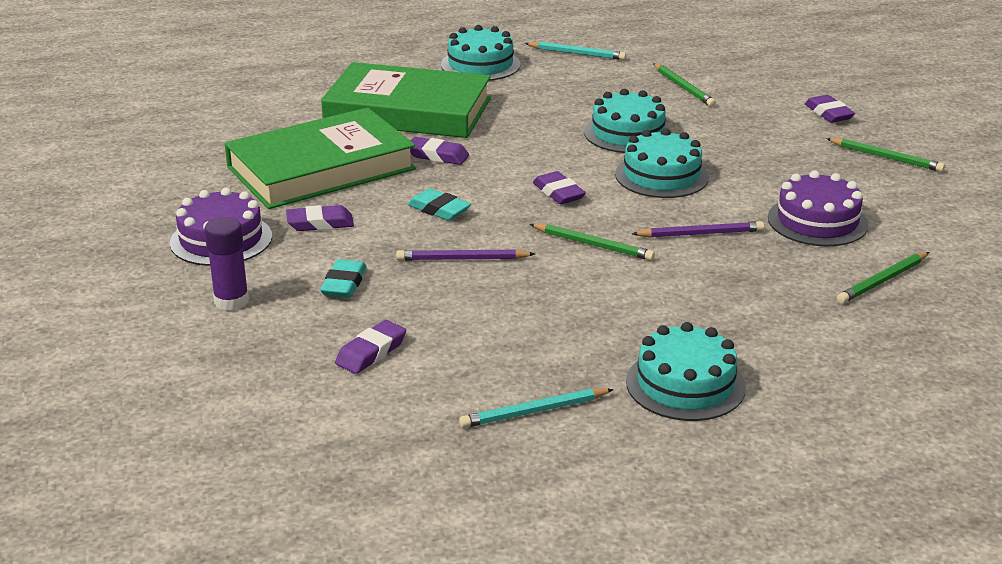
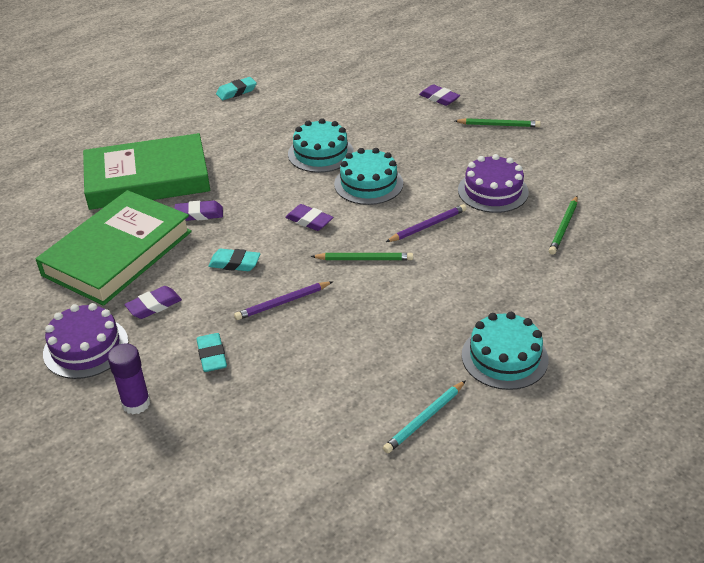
camera: 25 degrees left, 10 degrees up
(371, 352) = (276, 411): purple eraser -> none
(480, 65) = (173, 121): turquoise cake -> none
(577, 53) = (236, 92): turquoise pencil -> turquoise eraser
(683, 87) = (331, 102): green pencil -> none

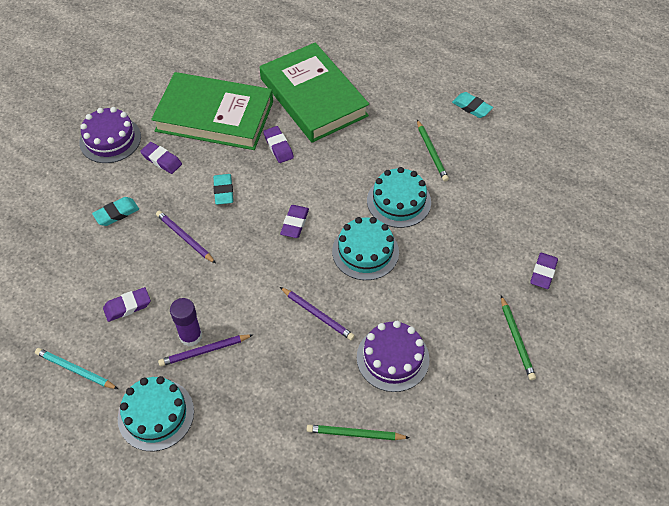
camera: 70 degrees right, 15 degrees up
(136, 403) = (62, 188): purple glue stick -> purple glue stick (190, 336)
(355, 362) = (127, 306): none -> purple eraser
(364, 259) = (255, 278): green pencil -> green pencil (431, 152)
(439, 309) = (204, 351): none -> purple pencil

